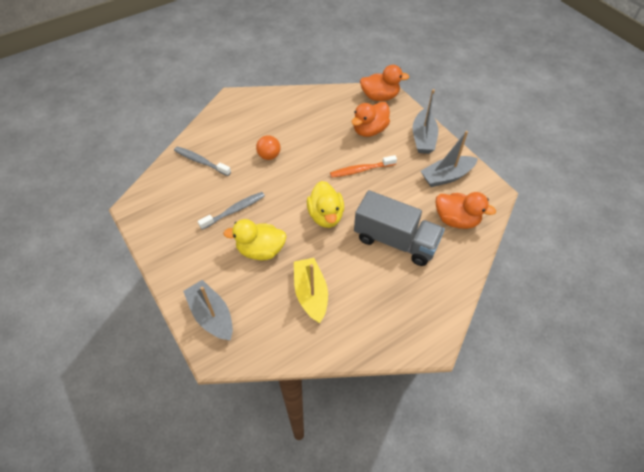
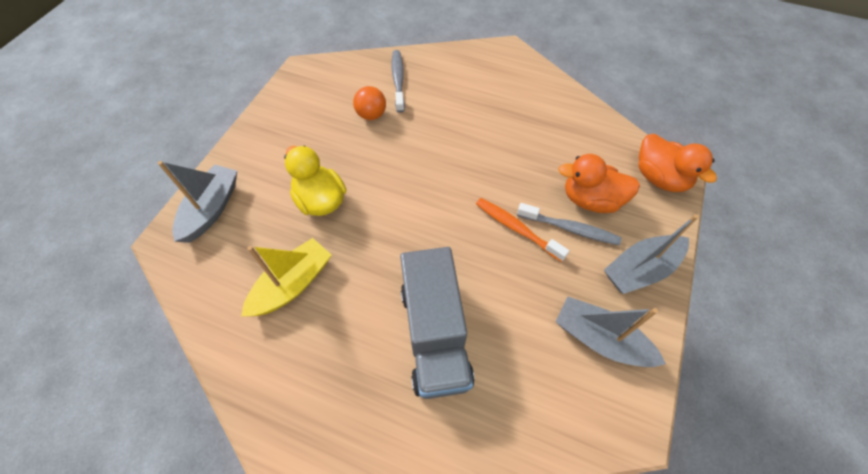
camera: 55 degrees right, 5 degrees up
(234, 210) = (357, 146): grey toothbrush -> grey toothbrush (570, 228)
(269, 156) = (456, 128): orange ball -> orange ball (371, 115)
(325, 216) = (415, 233): yellow duck -> none
(456, 220) = (532, 397): orange duck -> none

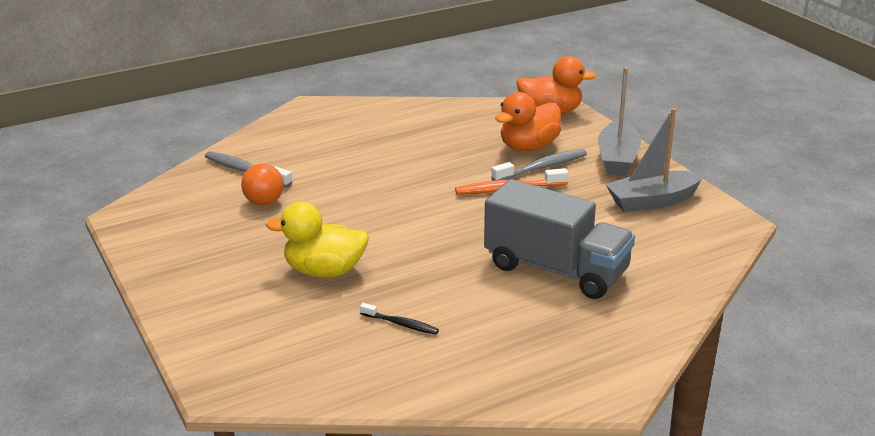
camera: 50 degrees left, 30 degrees down
(211, 209) = (227, 342): grey boat -> none
(292, 284) = (401, 324): yellow boat -> black toothbrush

